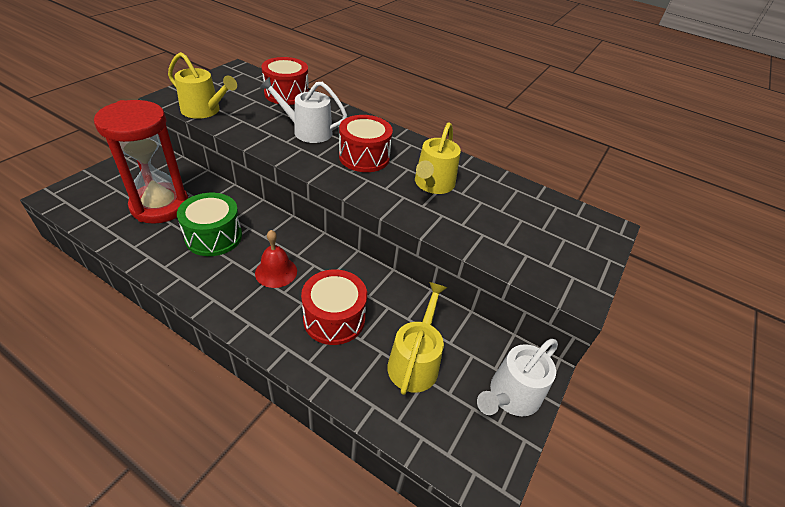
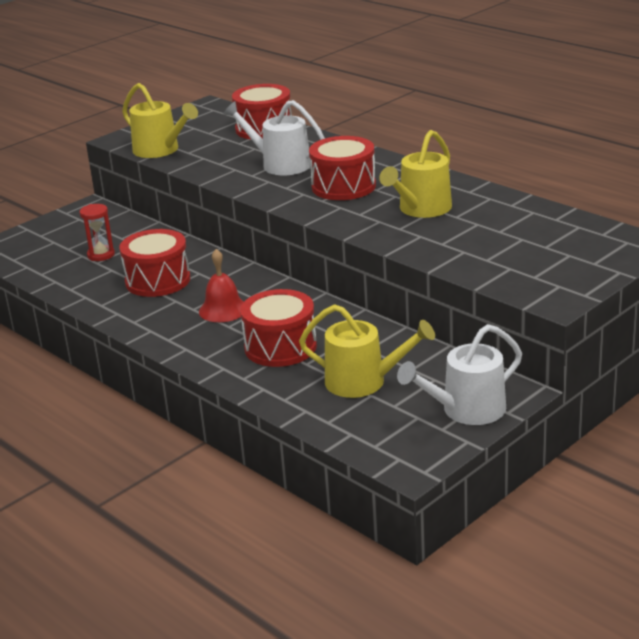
camera: 20 degrees right, 15 degrees down
(160, 206) = (101, 255): red hourglass -> red hourglass, size x0.42
(214, 236) = (158, 280): green drum -> red drum
(415, 362) = (363, 382): yellow watering can -> yellow watering can turned 75 degrees clockwise

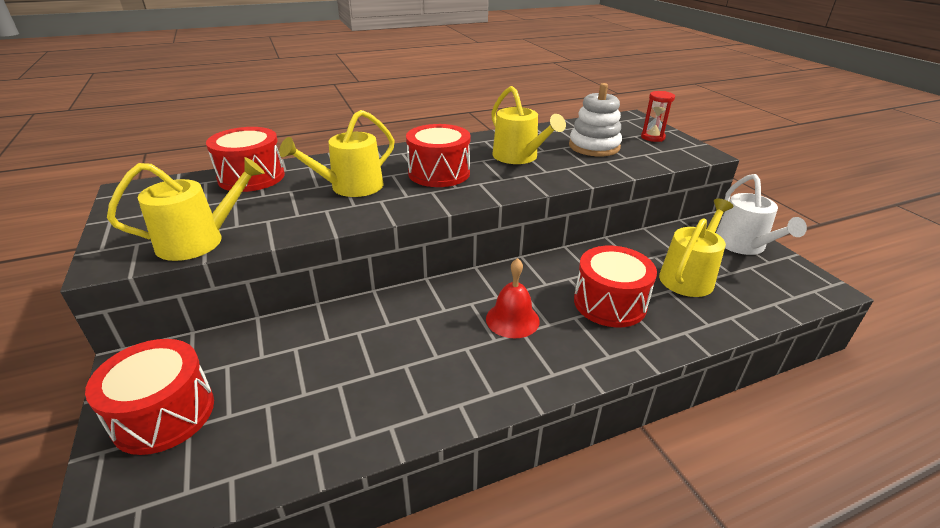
camera: 70 degrees left, 5 degrees up
(101, 255) = (288, 385): red hourglass -> red hourglass (652, 137)
(158, 280) = (406, 351): red drum -> red drum (164, 414)
(280, 164) = (351, 187): white watering can -> yellow watering can
(499, 238) = (594, 146): none -> white stacking toy

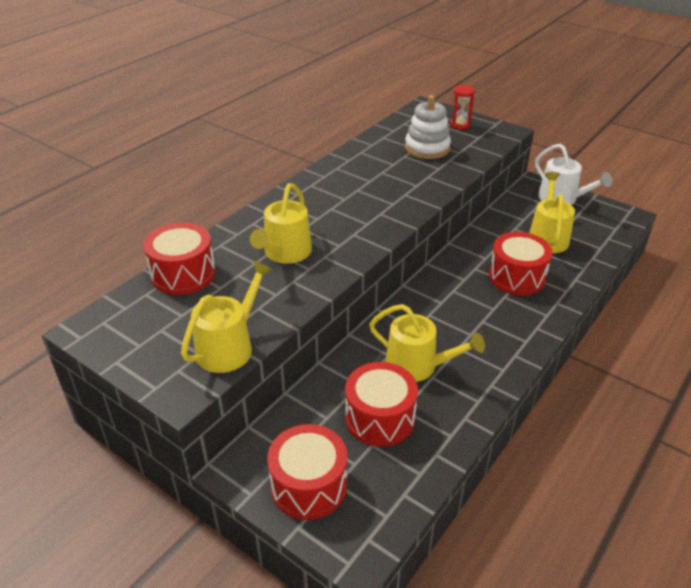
camera: 30 degrees left, 5 degrees up
(439, 173) = (339, 214): red drum -> red drum (380, 418)
(512, 319) = (468, 315): red bell -> none
(518, 157) = (382, 177): yellow watering can -> yellow watering can (417, 366)

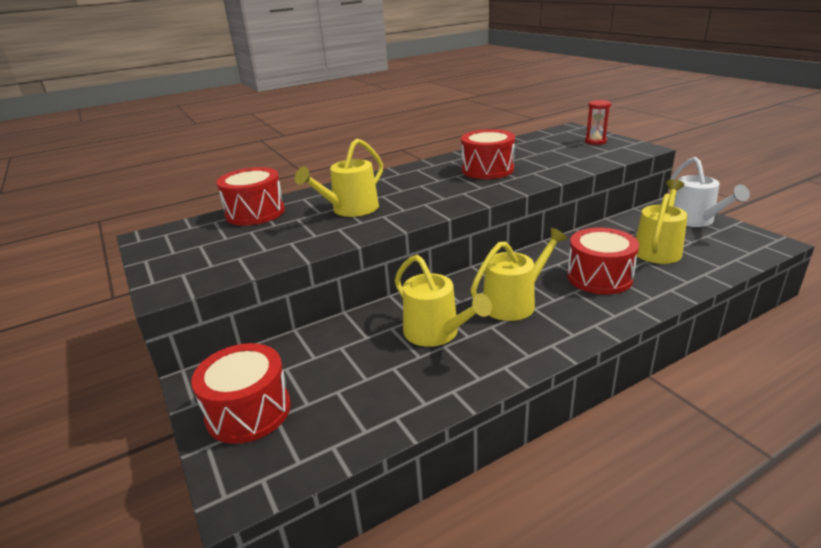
camera: 25 degrees right, 10 degrees down
(229, 347) = (238, 265): yellow watering can -> yellow watering can (514, 303)
(380, 418) = (363, 369): red drum -> red drum (487, 169)
(427, 148) = (548, 154): white stacking toy -> none

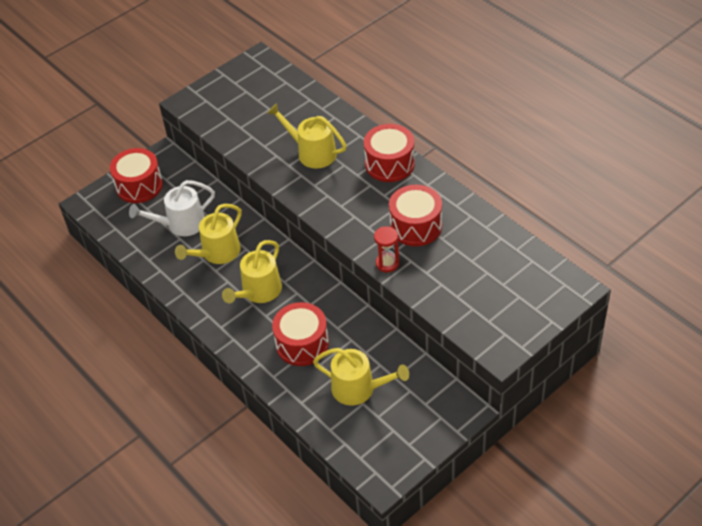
camera: 80 degrees right, 20 degrees up
(255, 213) = (302, 99): red drum -> red drum (389, 164)
(514, 303) = (259, 291): yellow watering can -> yellow watering can turned 75 degrees clockwise
(595, 141) = (521, 311): red hourglass -> red hourglass (387, 263)
(694, 220) = (428, 426): white watering can -> white watering can (181, 224)

